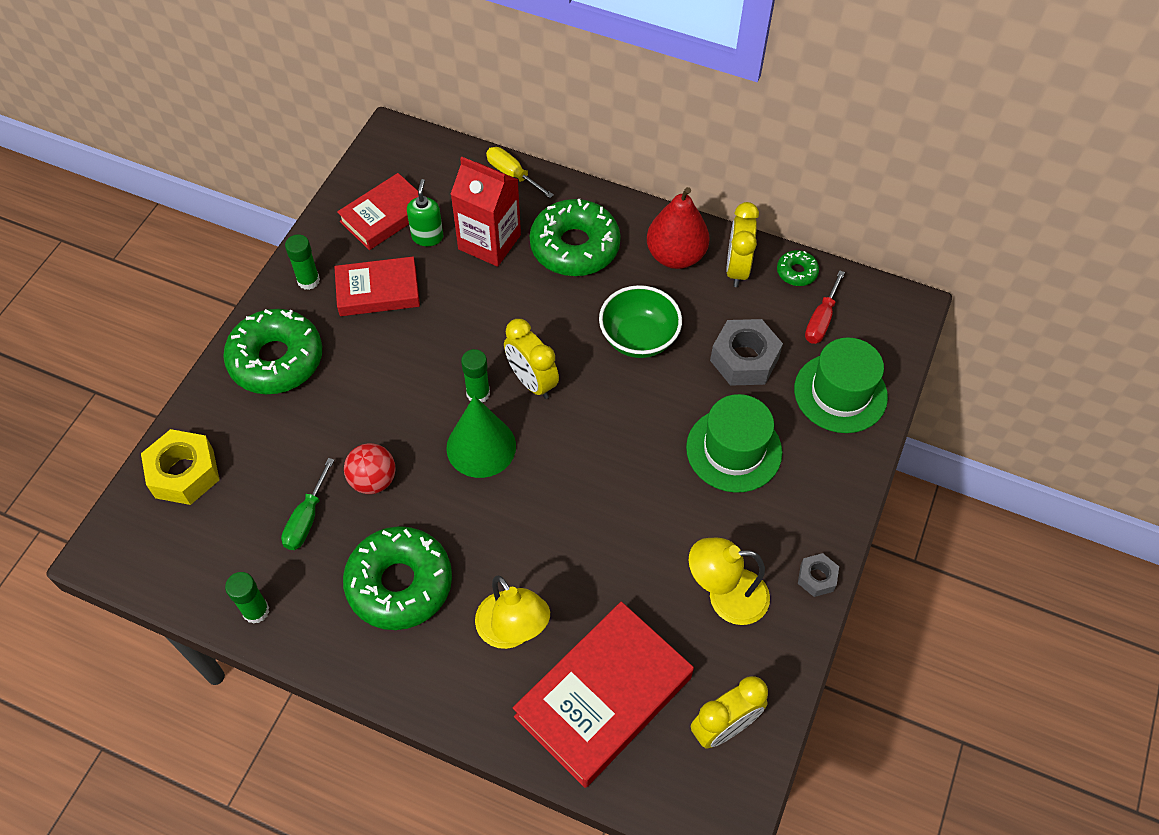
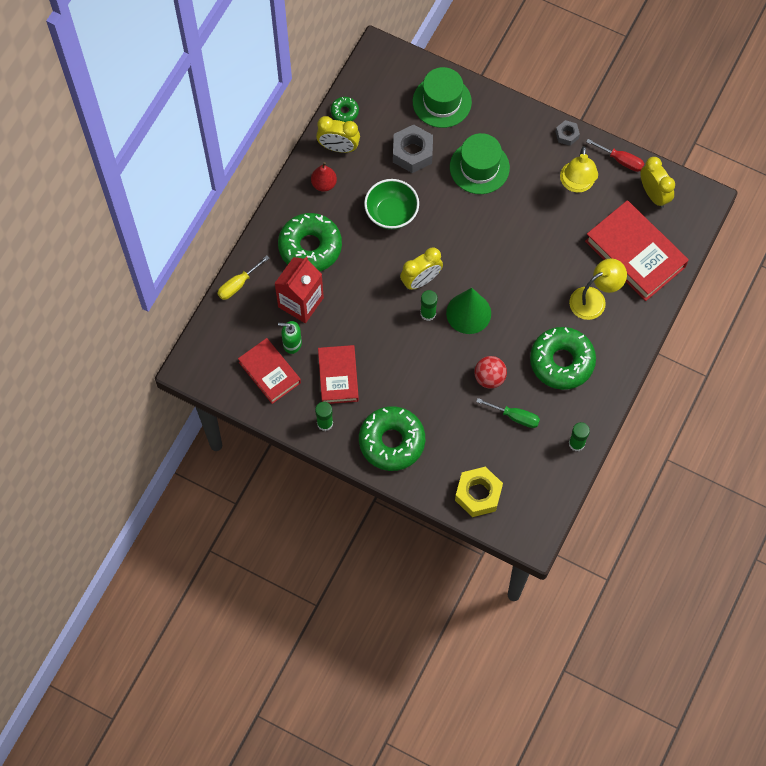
camera: 85 degrees left, 10 degrees up
(675, 256) = (324, 184): red pear -> red pear, size x0.60
(821, 320) = (385, 103): red screwdriver -> red screwdriver (621, 160)

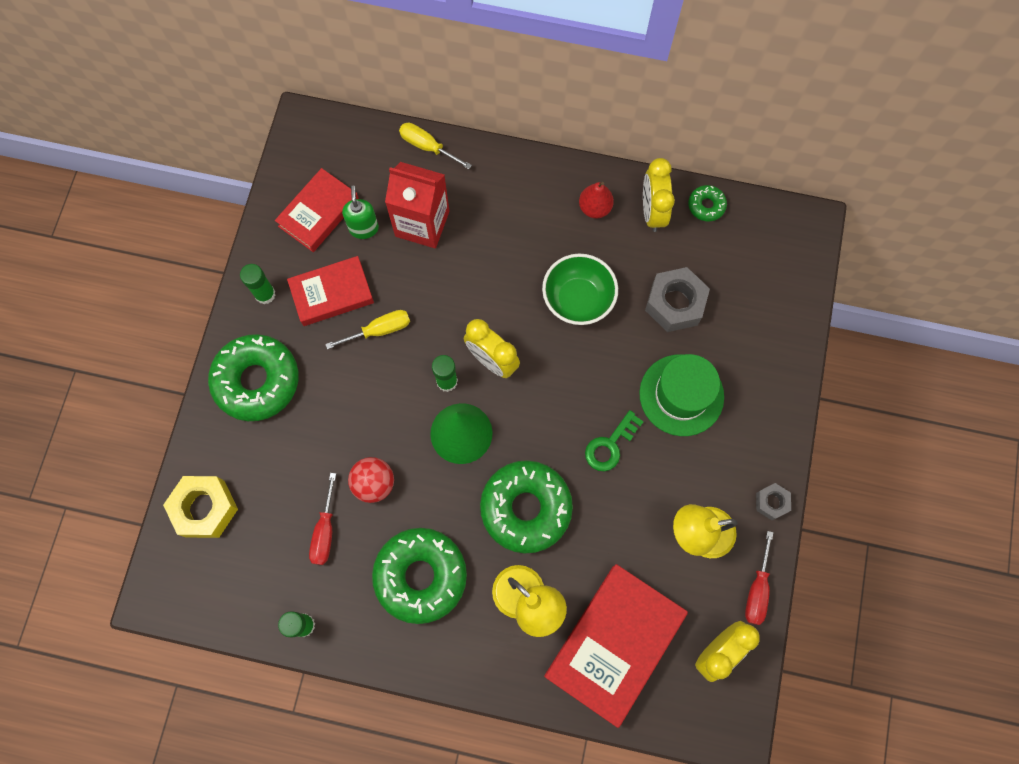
camera: 75 degrees right, 5 degrees up
(310, 247) = (501, 215): green donut -> green donut (526, 508)
(376, 350) = (379, 330): none -> yellow screwdriver
(442, 101) = (764, 322): green hat -> none
(502, 221) = (610, 445): none -> green key
(515, 417) = (325, 531): green screwdriver -> red screwdriver

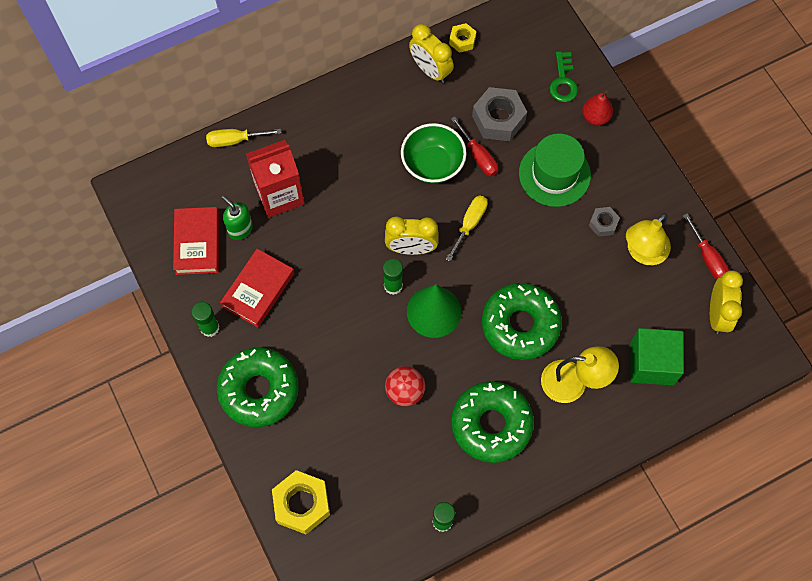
camera: 40 degrees left, 5 degrees down
(325, 531) = (400, 449): red screwdriver -> red screwdriver (478, 156)
(379, 330) = (315, 288): yellow screwdriver -> yellow screwdriver (470, 224)
(594, 208) = (389, 96): red pear -> red pear (595, 117)
(610, 445) = (538, 241): green key -> green key (563, 81)
(614, 644) = (652, 363): red book -> green cube
(706, 206) = (462, 40): green donut -> yellow nut
(771, 502) = (669, 197): grey nut -> grey nut (603, 224)

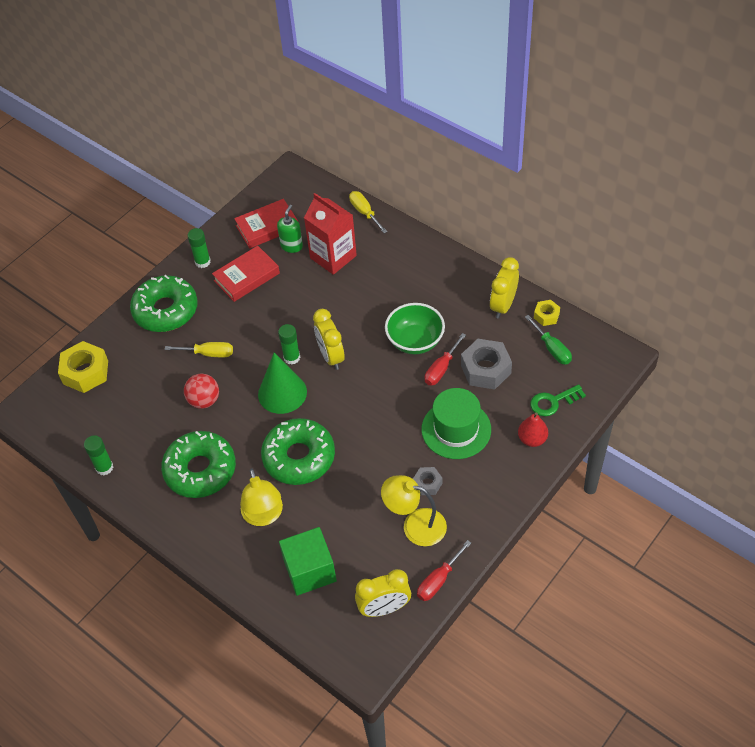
camera: 70 degrees right, 15 degrees down
(258, 290) = (246, 277): red book -> red book turned 45 degrees counterclockwise
(470, 224) = (374, 387): yellow screwdriver -> yellow screwdriver (208, 353)
(503, 54) = (552, 349): none -> green screwdriver

